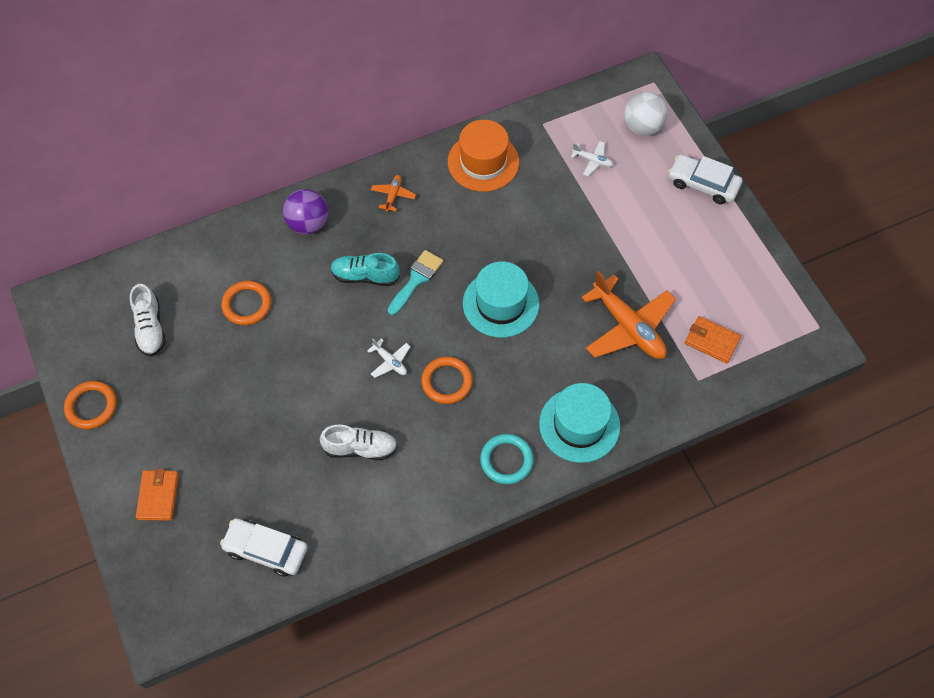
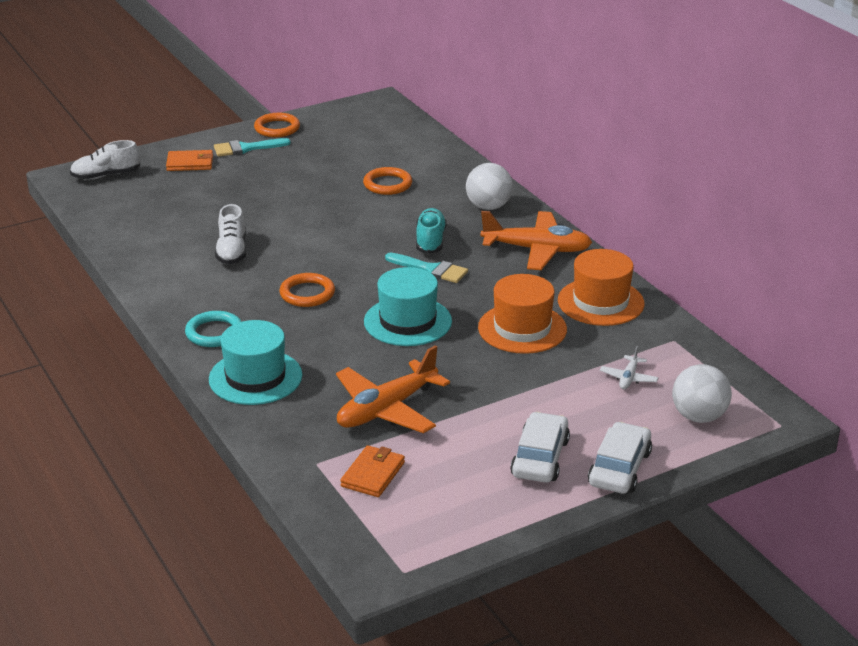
camera: 85 degrees right, 30 degrees down
(134, 438) = (246, 148): none -> turquoise brush
(150, 328) = (357, 144): white shoe -> white shoe (106, 176)
(266, 550) = (133, 214): white car -> white car (540, 458)
(308, 224) = (488, 207): purple ball -> white ball
(390, 361) = (329, 261): white plane -> none
(393, 195) = (537, 250): orange plane -> orange plane, size x2.21
(518, 221) = (522, 328): none -> orange hat

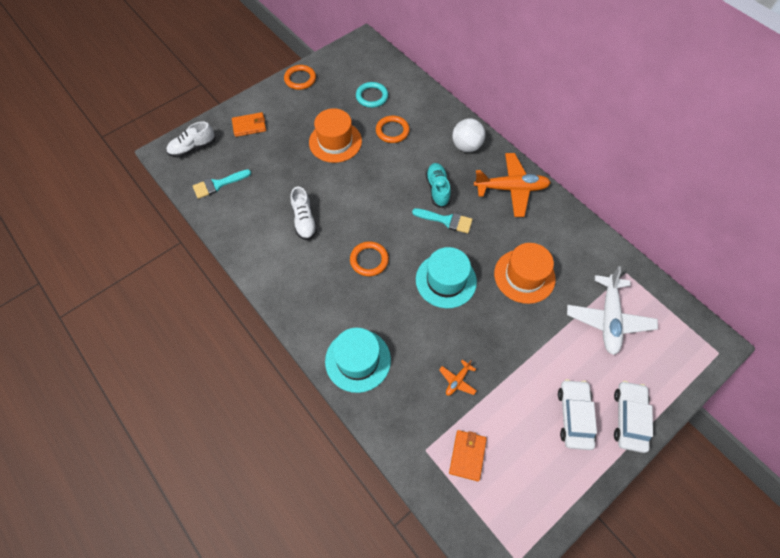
camera: 10 degrees left, 30 degrees up
(214, 333) = (316, 314): turquoise ring -> turquoise ring (372, 96)
(246, 148) = (284, 104): turquoise brush -> turquoise brush (218, 184)
(386, 409) = (457, 380): orange plane -> orange plane, size x0.45
(600, 302) = (568, 239): orange hat -> orange hat (335, 142)
(628, 378) = (608, 319): white plane -> white plane, size x2.21
(698, 416) = (664, 352): white ball -> none

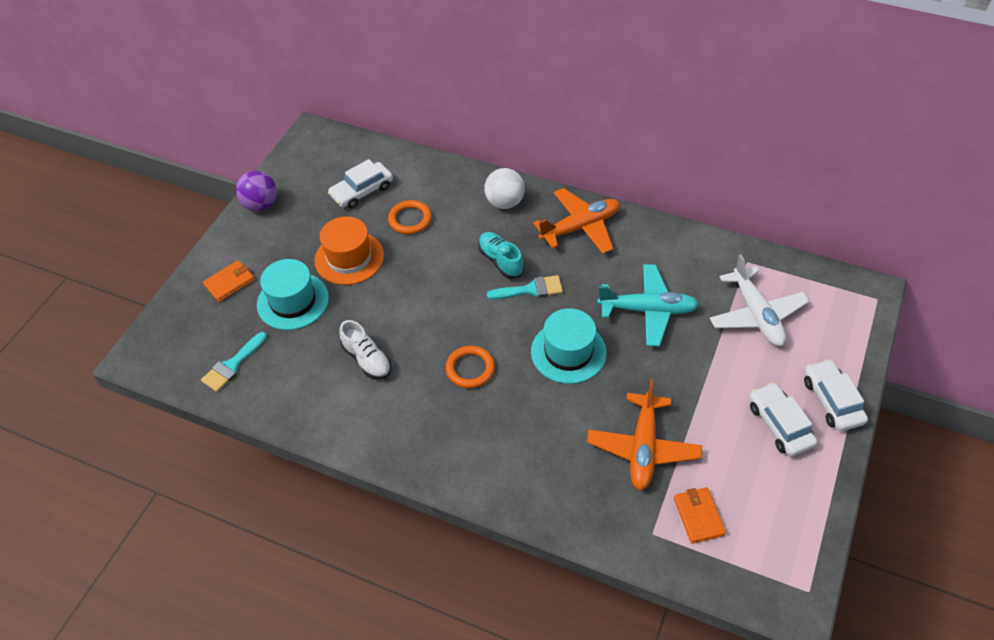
camera: 25 degrees left, 10 degrees down
(193, 148) = (171, 337): white shoe -> none
(300, 79) = (260, 205): orange ring -> purple ball
(358, 360) = (523, 479): turquoise hat -> turquoise hat (293, 301)
(372, 96) = (362, 191): turquoise ring -> white car
(457, 380) = (643, 447): orange plane -> orange plane, size x2.21
(524, 276) = (648, 310): orange hat -> turquoise plane

